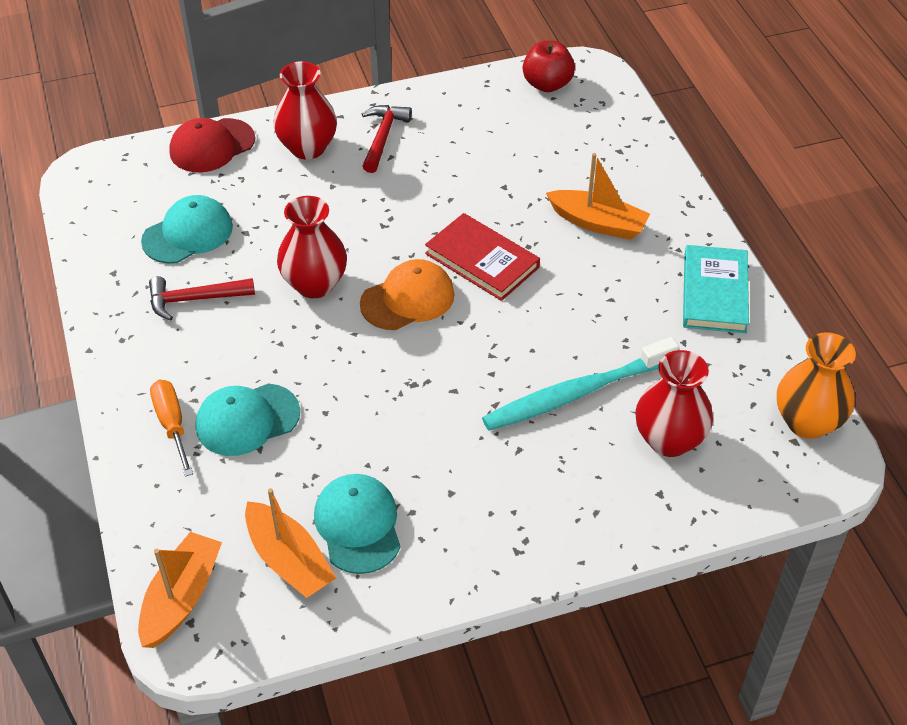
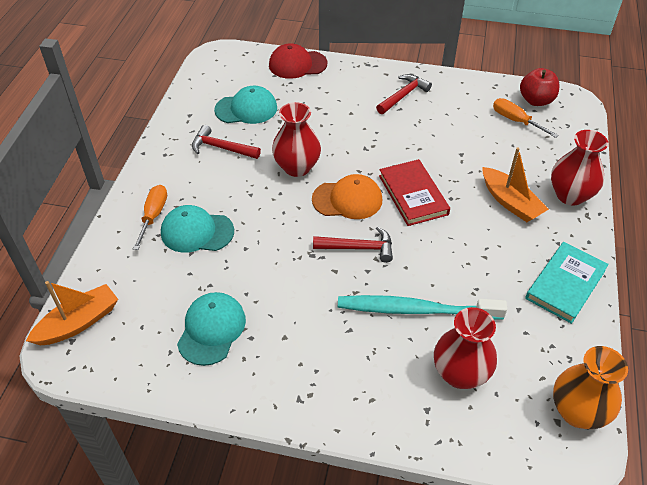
camera: 30 degrees right, 0 degrees up
(289, 560) = (155, 331): orange boat -> none
(307, 148) = (352, 85): red vase -> red vase (570, 195)
(462, 351) = (358, 248): none -> red hammer
(540, 119) = (516, 121): none -> orange screwdriver

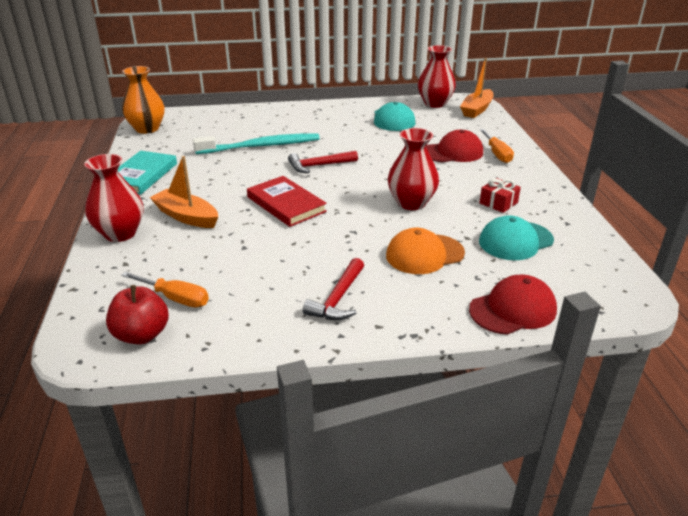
camera: 160 degrees right, 15 degrees down
(197, 232) = (453, 152): turquoise cap -> red cap
(221, 148) = (498, 203): red hammer -> red gift
(347, 199) = (346, 190): orange cap -> orange cap (424, 254)
(460, 374) = (224, 129): red vase -> red vase (435, 103)

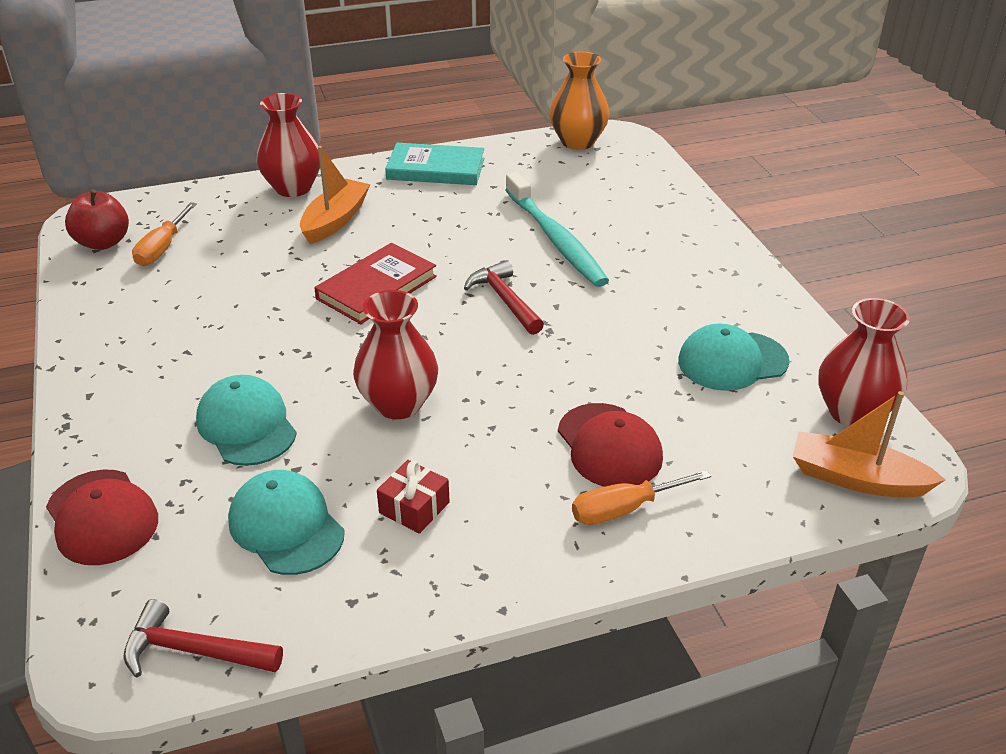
camera: 80 degrees right, 5 degrees up
(338, 298) = (148, 358): red hammer -> red hammer (194, 651)
(424, 254) = (246, 425): orange cap -> turquoise cap

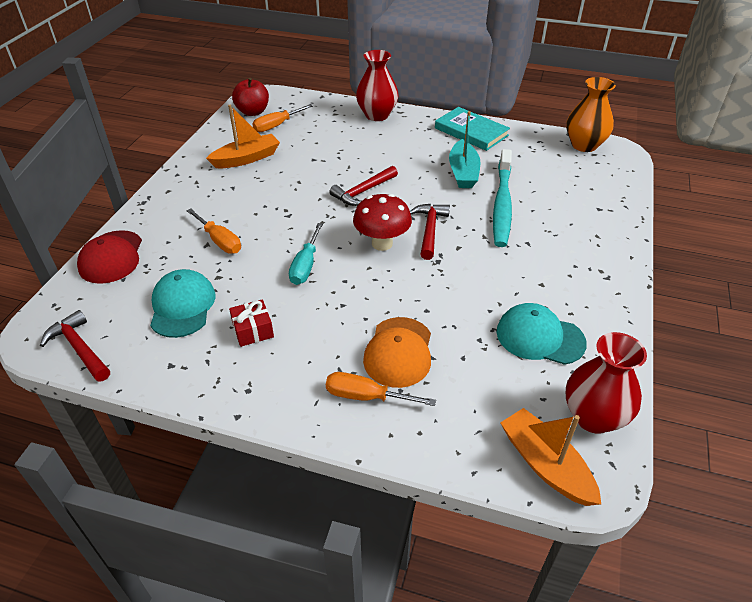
camera: 35 degrees right, 5 degrees up
(246, 425) = (219, 241): turquoise cap -> orange screwdriver
(335, 220) = (381, 142): orange boat -> orange boat (246, 158)
(377, 287) = (363, 192): red book -> red hammer
(398, 404) = (305, 266): red vase -> turquoise screwdriver
(465, 338) = (382, 244): none -> red mushroom
(475, 220) = (463, 172): none -> turquoise boat
(609, 446) = (398, 352): red cap -> orange cap

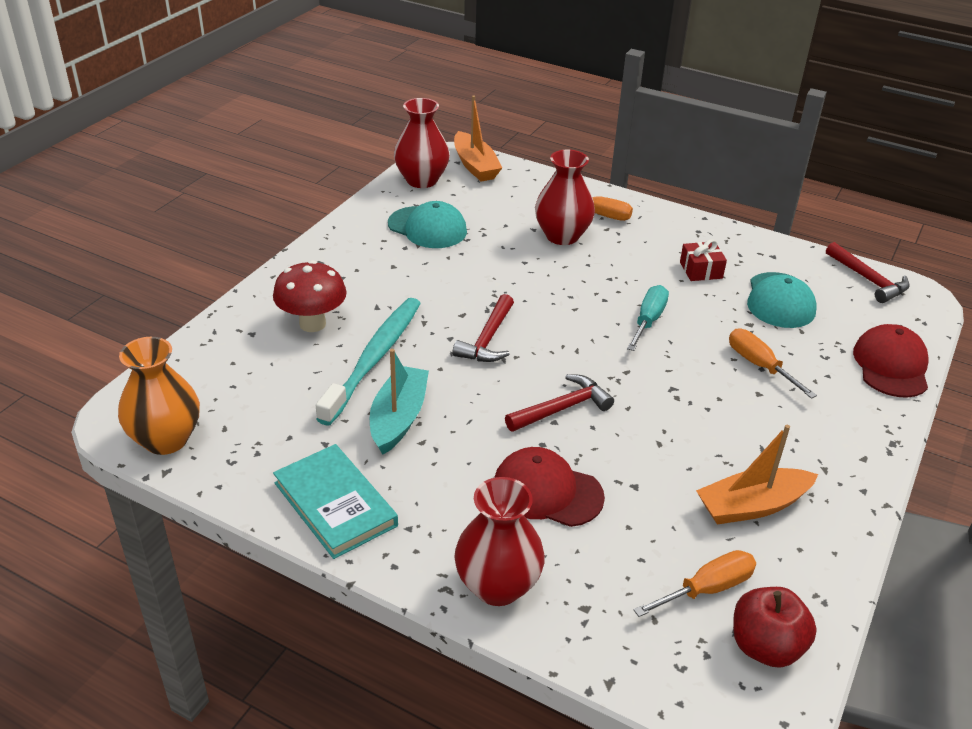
camera: 170 degrees left, 5 degrees down
(362, 150) = (547, 491): none -> red cap
(382, 244) = (553, 332): red mushroom -> red mushroom (312, 324)
(398, 352) = (562, 236): orange cap -> red vase

